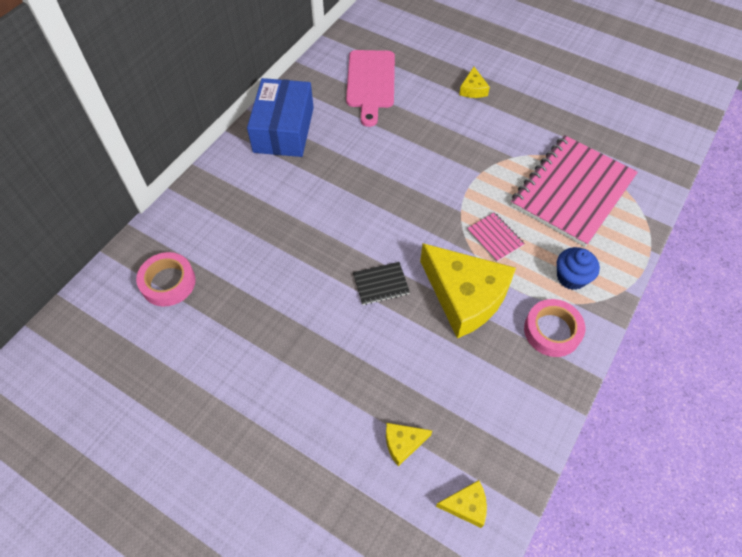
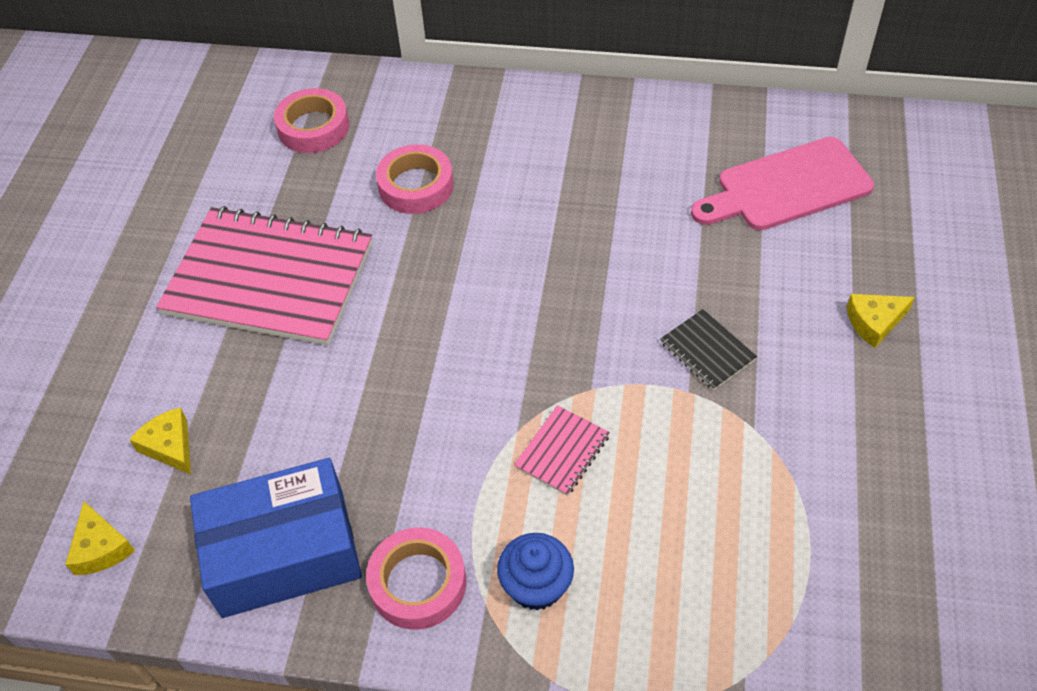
camera: 70 degrees right, 5 degrees down
(262, 241) = (416, 186): none -> pink tape
(284, 130) = (621, 129): blue box -> blue box (284, 552)
(381, 284) = (406, 336): black notebook -> black notebook (707, 351)
(465, 296) = (431, 445): yellow cheese -> none
(572, 192) = (728, 541): pink notebook -> pink notebook (269, 279)

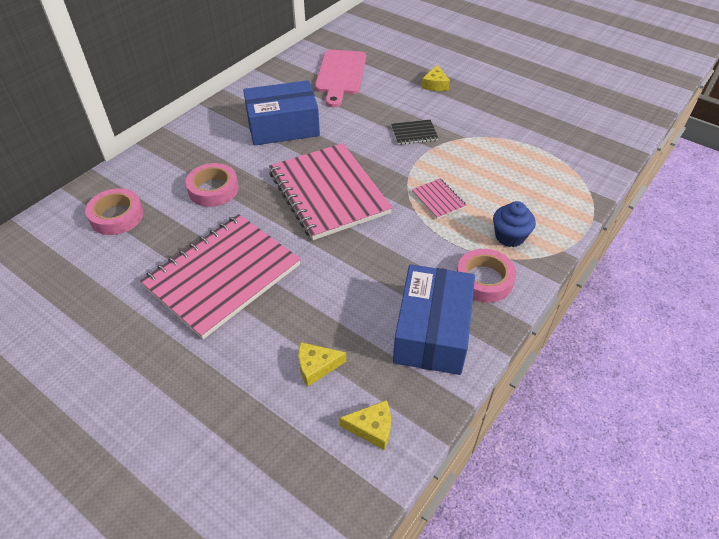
camera: 65 degrees left, 5 degrees down
(489, 309) = (328, 192): none -> pink notebook
(599, 186) = (283, 126): none -> blue box

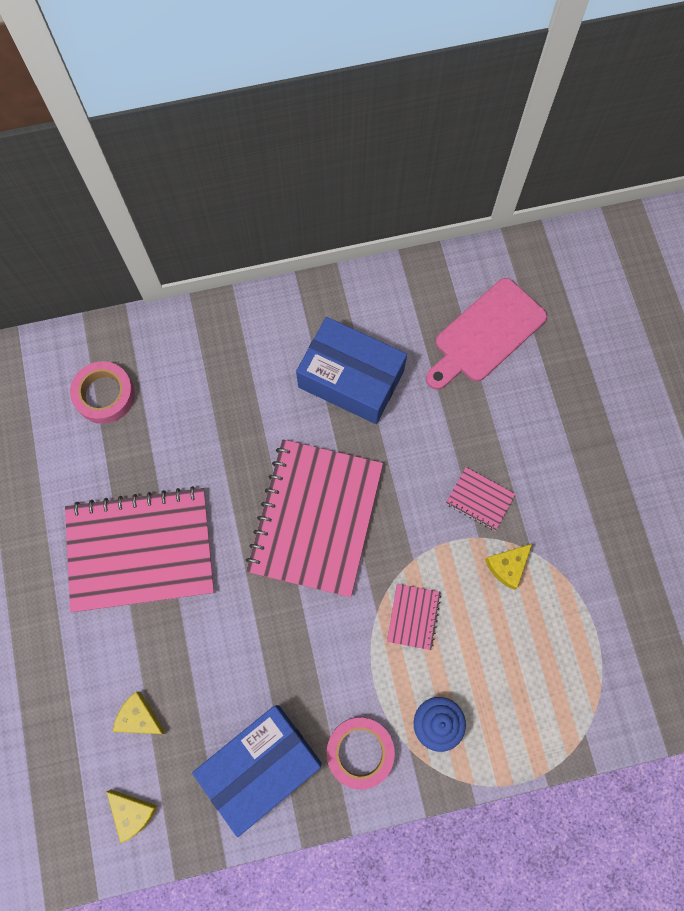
camera: 40 degrees right, 25 degrees up
(213, 189) = (212, 425): pink tape -> none
(414, 133) = (480, 499): black notebook -> pink notebook
(435, 84) = (581, 435): yellow cheese -> yellow cheese (507, 566)

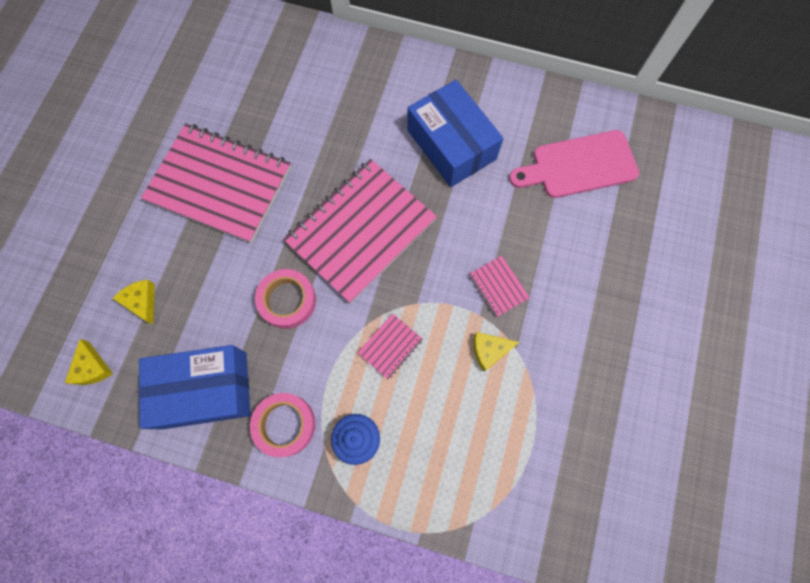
camera: 30 degrees right, 0 degrees up
(104, 395) = (264, 65): pink tape -> pink tape (287, 300)

